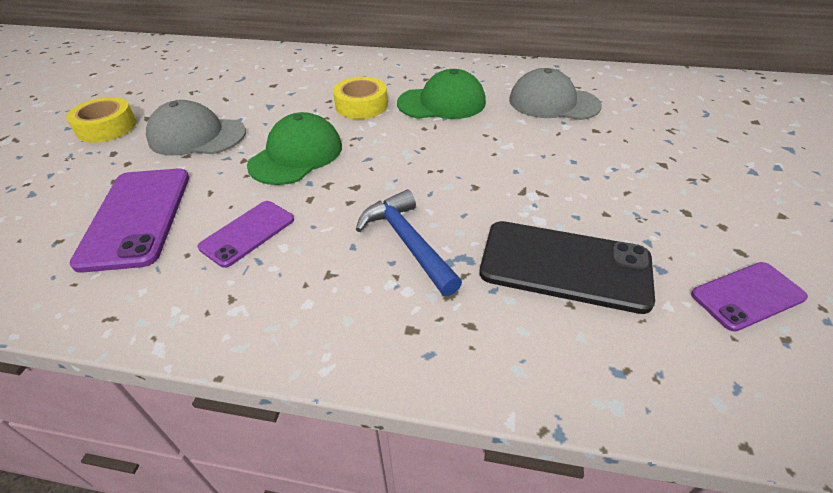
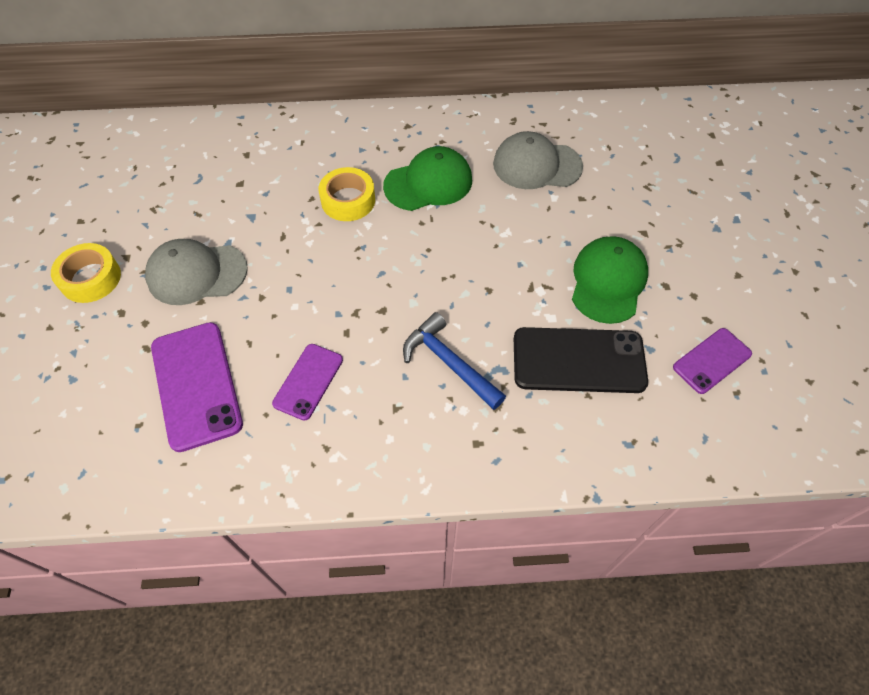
camera: 15 degrees left, 15 degrees up
(296, 155) = (311, 281): green cap -> green cap (608, 281)

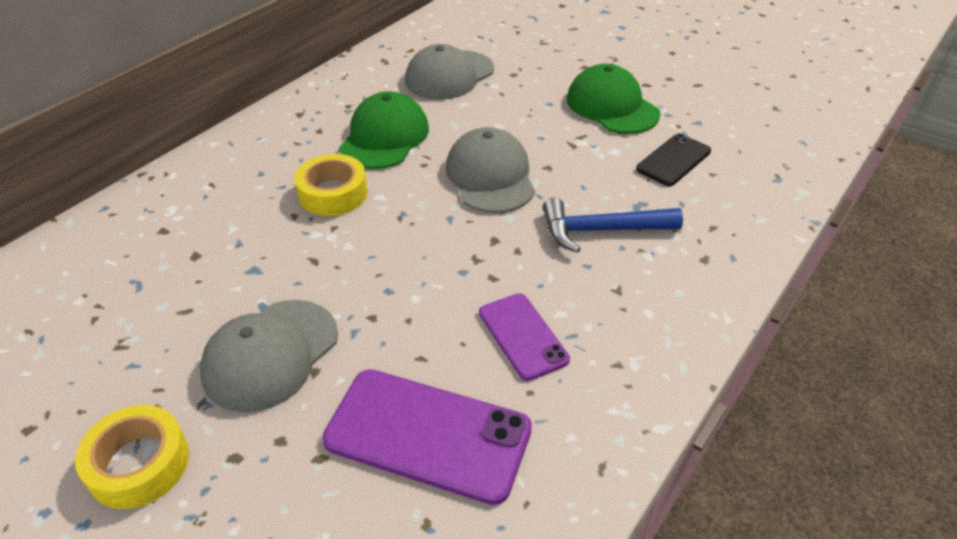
camera: 50 degrees left, 15 degrees down
(445, 265) = (490, 176): none -> grey cap
(578, 360) = (673, 160): black phone -> black phone, size x0.60
(712, 361) = (736, 102): purple phone -> none

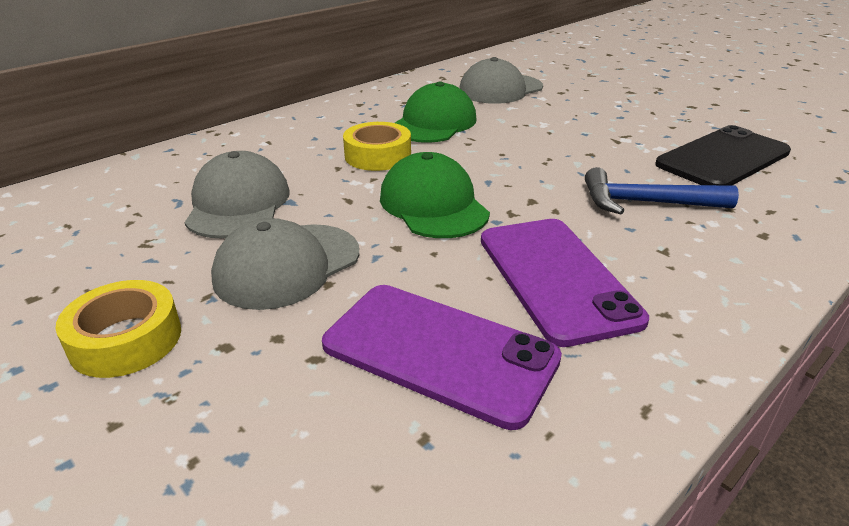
camera: 10 degrees right, 10 degrees down
(490, 176) = (532, 155): grey cap -> grey cap (238, 204)
(522, 336) = (556, 278): purple phone -> purple phone, size x1.68
(612, 106) = (657, 118): green cap -> green cap (433, 205)
(673, 160) = (723, 158): black phone -> black phone, size x1.68

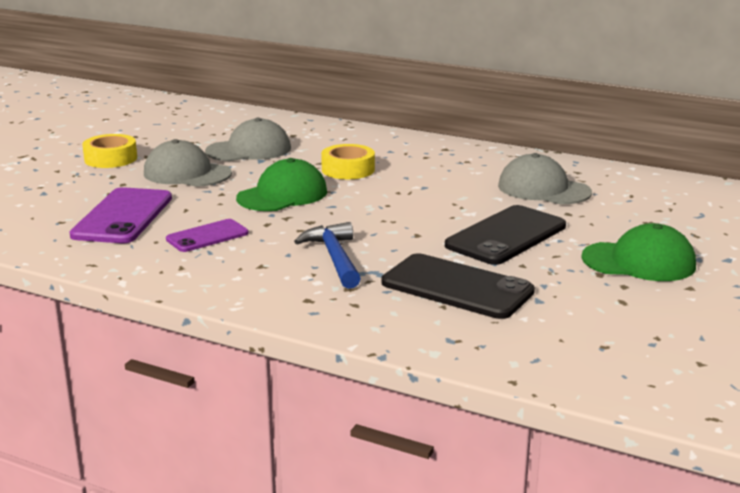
camera: 70 degrees right, 10 degrees down
(434, 123) = (429, 176): green cap -> green cap (639, 262)
(556, 278) = (207, 236): purple phone -> purple phone, size x0.60
(605, 120) = (506, 236): none -> black phone

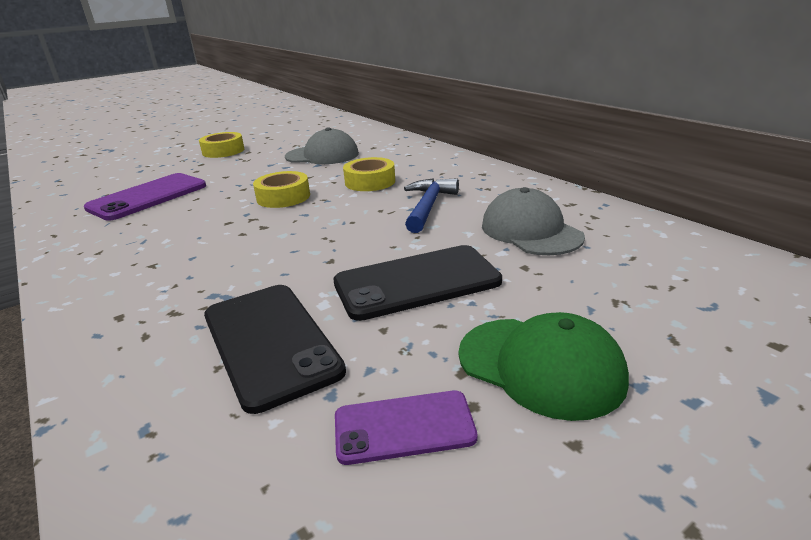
camera: 30 degrees right, 5 degrees up
(187, 173) = (249, 168): grey cap -> none
(207, 236) = (167, 225): purple phone -> purple phone (404, 427)
(282, 195) = (283, 197): green cap -> yellow tape
(334, 258) = (219, 271): blue hammer -> blue hammer (428, 206)

